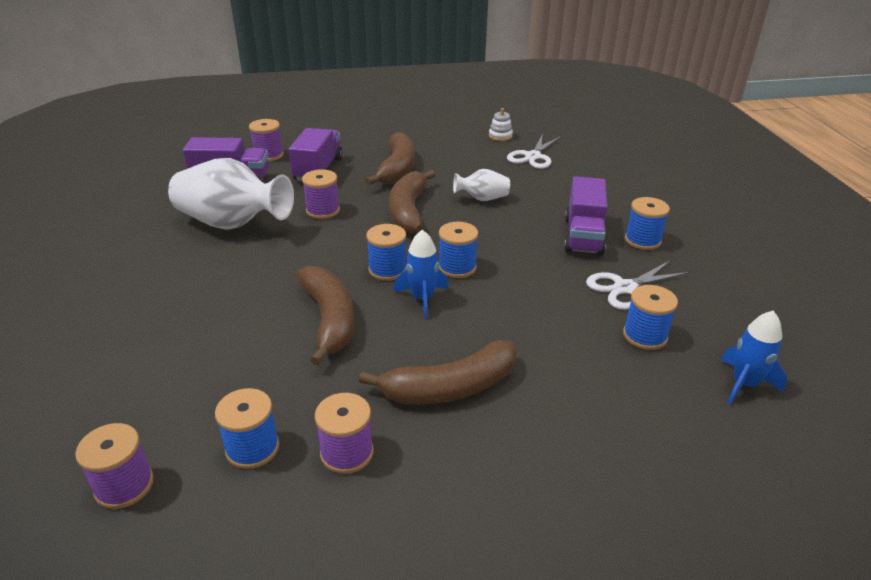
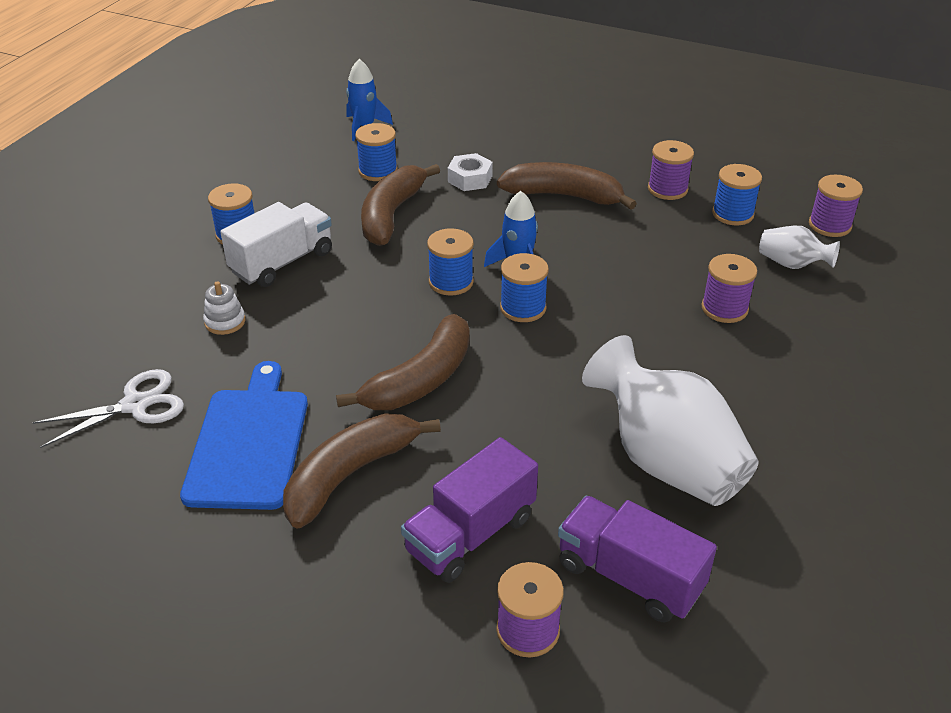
camera: 145 degrees left, 5 degrees up
(323, 210) = (529, 430): purple spool -> purple spool (724, 308)
(329, 319) = (620, 280): brown banana -> brown banana (391, 214)
(459, 163) = (249, 442): none -> blue cutting board
(482, 199) = (311, 358): white vase -> white vase (791, 264)
(500, 136) = (101, 480): white stacking toy -> white stacking toy (225, 322)
(558, 366) = (470, 179): none -> white nut
(583, 236) = (282, 262): purple truck -> white truck
(625, 288) = (332, 204): white scissors -> none

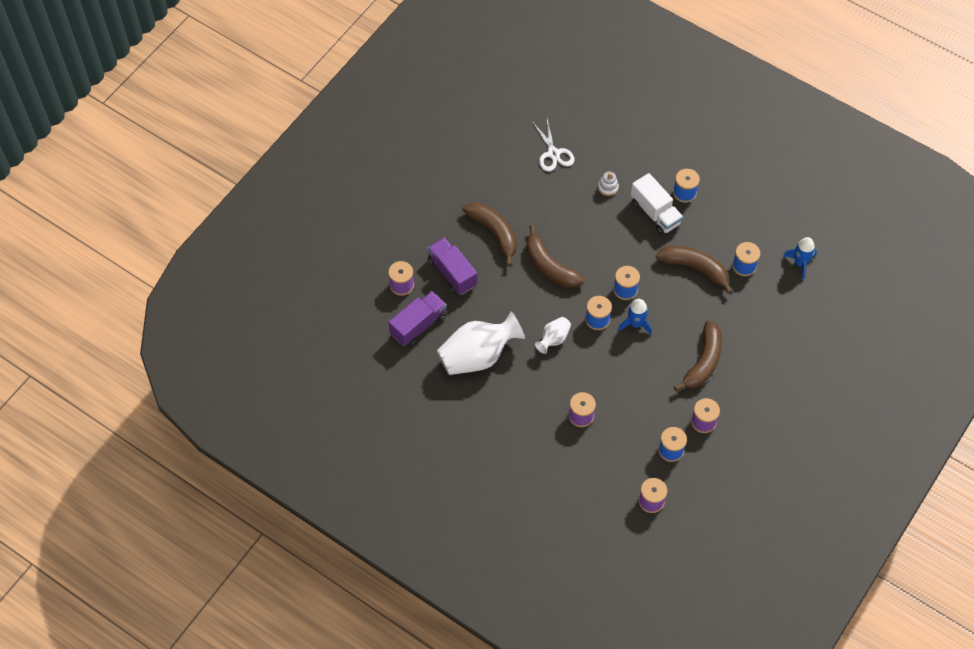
camera: 100 degrees right, 20 degrees up
(249, 442) = (521, 196): blue cutting board -> none
(470, 179) = (729, 314): white nut -> none
(791, 264) = (615, 464): white vase -> white vase (553, 339)

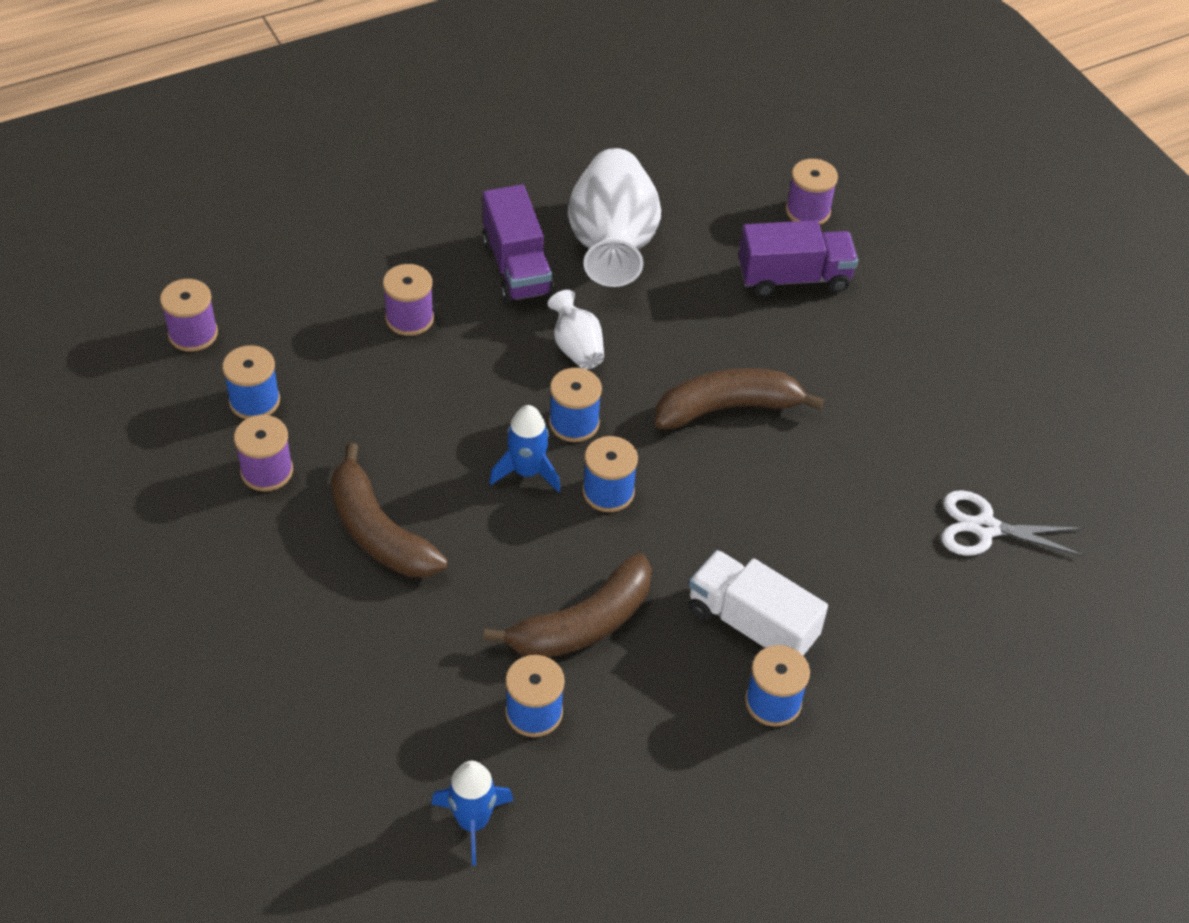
camera: 115 degrees right, 10 degrees down
(418, 325) = (717, 201): purple truck -> purple truck (516, 267)
(494, 233) = (846, 364): brown banana -> none
(608, 187) = (857, 577): white stacking toy -> none
(655, 213) = (751, 624): white truck -> white truck turned 45 degrees clockwise

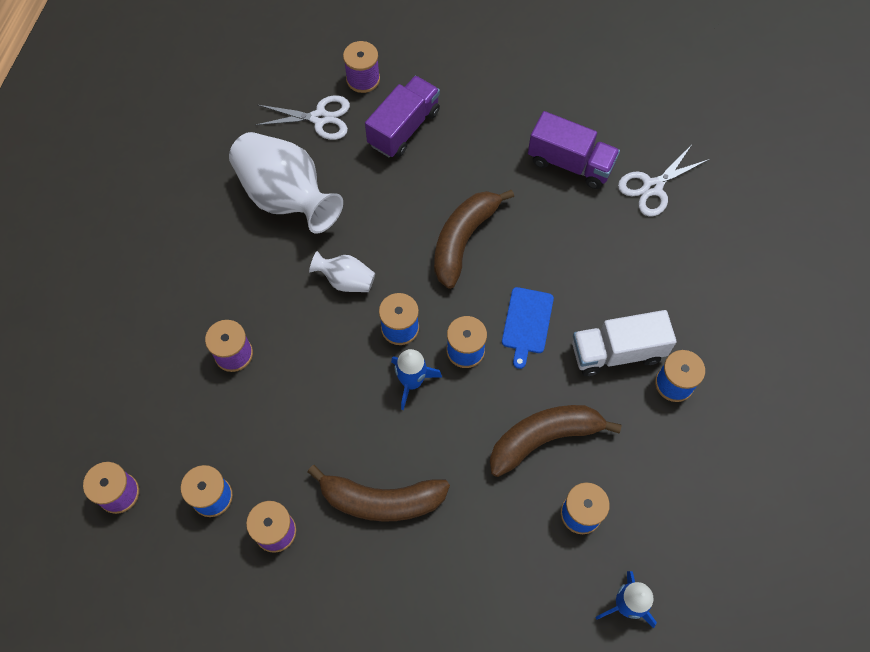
camera: 45 degrees left, 15 degrees up
(516, 267) = (252, 262): purple truck -> purple truck (570, 163)
(583, 624) = (544, 438): brown banana -> brown banana turned 120 degrees counterclockwise
(695, 523) = (527, 323): none -> blue cutting board
(725, 210) = (320, 118): none -> white scissors

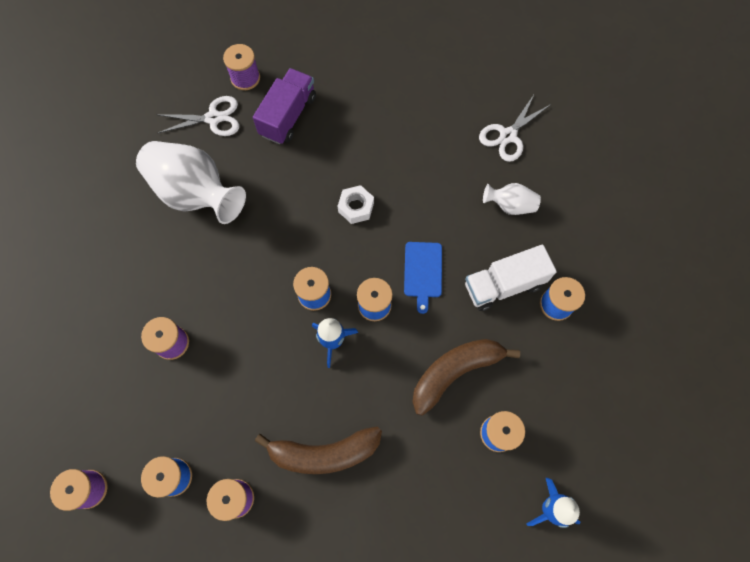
camera: 10 degrees left, 5 degrees up
(346, 281) = (260, 260): white vase -> white vase (510, 205)
(463, 240) = (356, 207): brown banana -> white nut
(570, 163) = (435, 125): purple truck -> none

